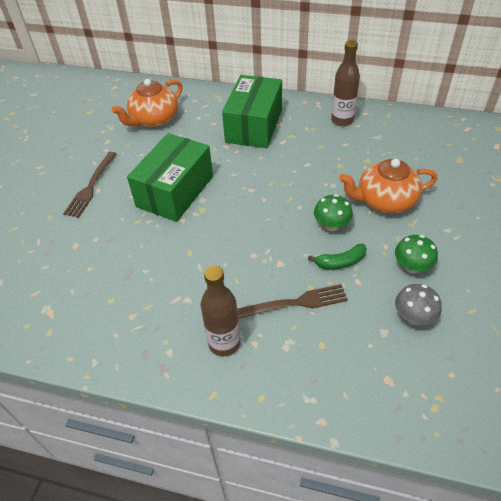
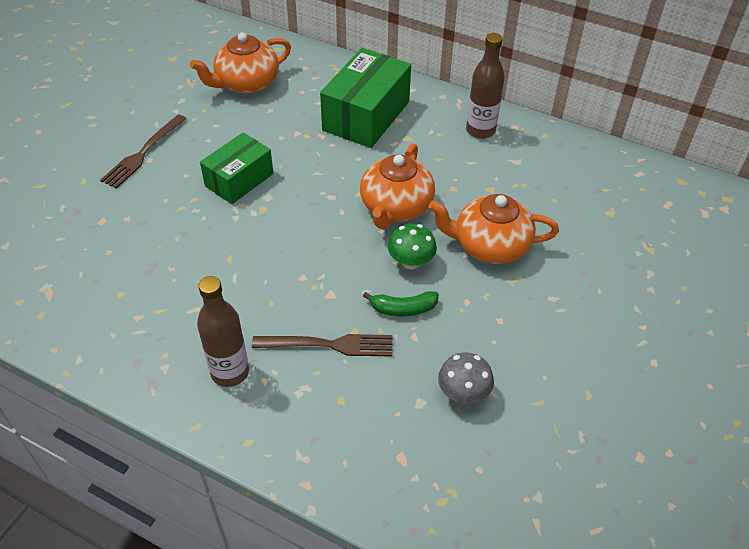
camera: 10 degrees right, 0 degrees up
(175, 191) = (239, 180): green box -> green box, size x0.65
(303, 187) = (395, 207): none -> orange teapot
(412, 267) = (488, 333): green mushroom -> none

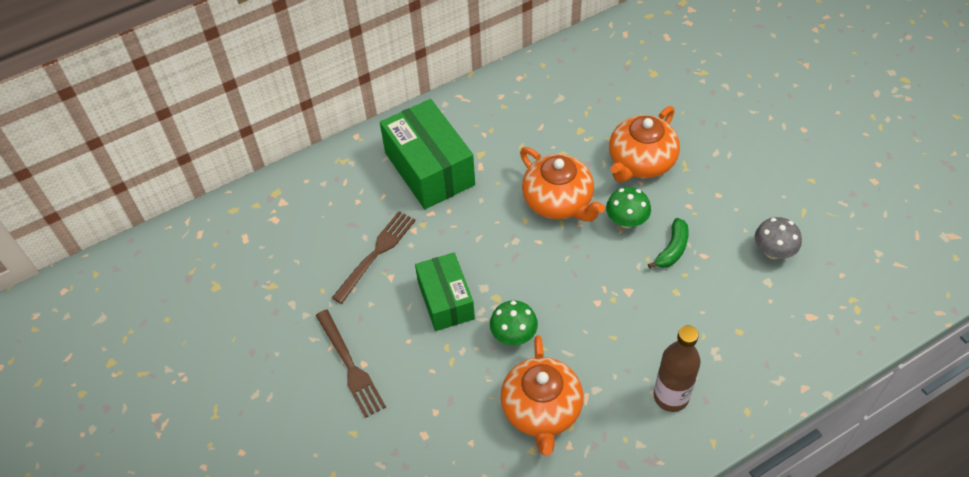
camera: 55 degrees left, 5 degrees up
(231, 235) = (513, 335): none -> green mushroom
(246, 83) = (309, 239): orange teapot -> orange teapot (541, 410)
(329, 345) = (681, 315): brown fork -> brown fork (376, 253)
(480, 130) = (507, 101): brown bottle -> none

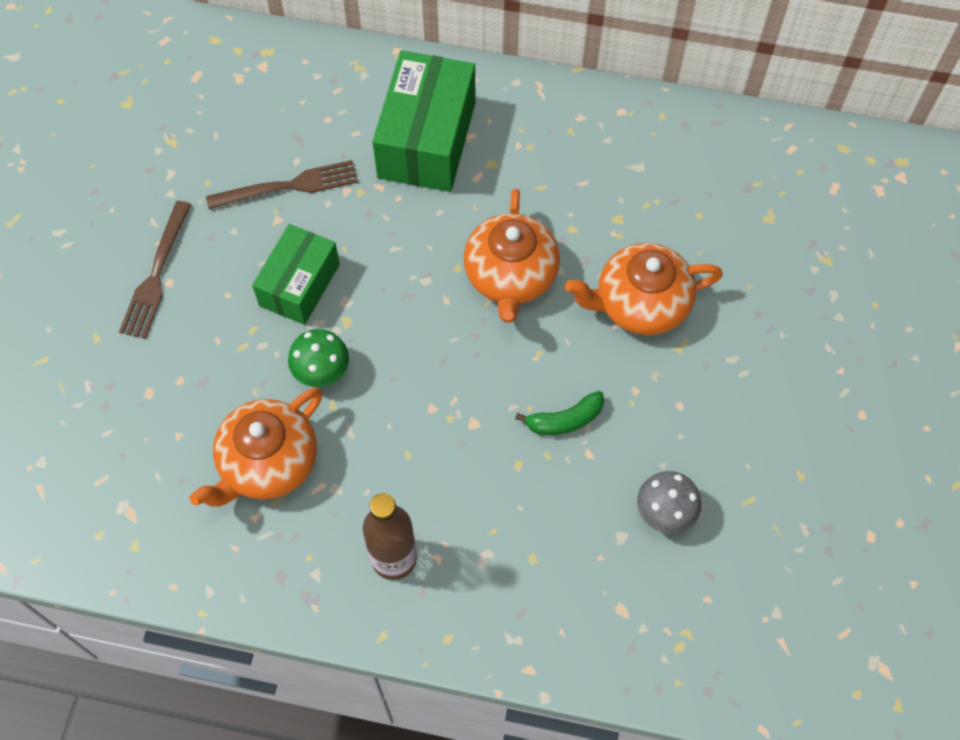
camera: 40 degrees right, 10 degrees up
(626, 221) = (554, 352): green mushroom -> none

